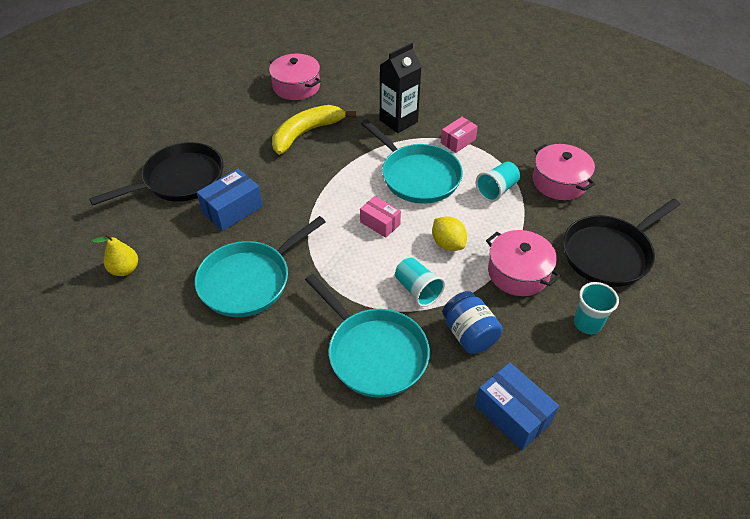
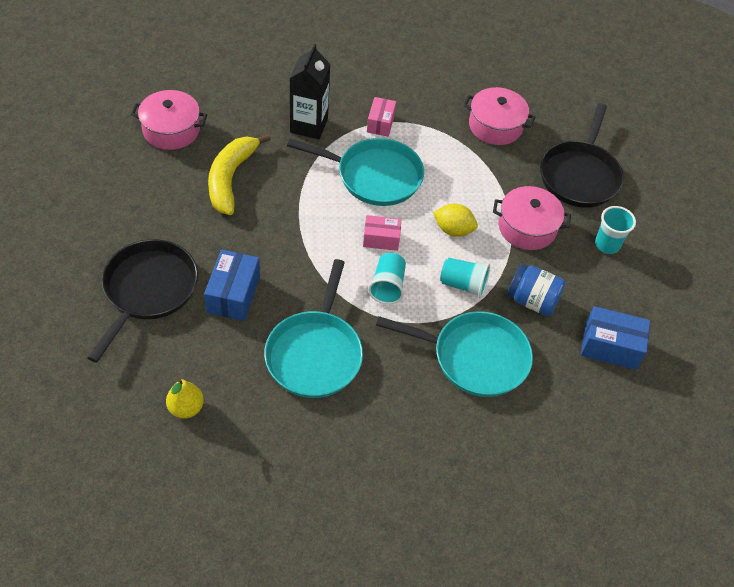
camera: 40 degrees left, 5 degrees up
(497, 190) = (452, 158): turquoise cup -> turquoise cup (387, 286)

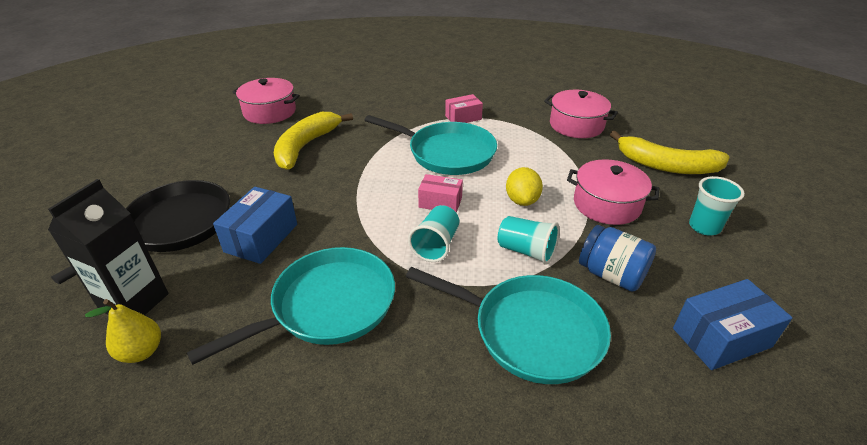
camera: 15 degrees right, 15 degrees down
(309, 125) = (395, 115): black carton -> black carton (134, 302)
(315, 353) = (327, 306): turquoise pan -> turquoise pan turned 150 degrees counterclockwise
(380, 123) = (463, 117): pink box -> pink box turned 45 degrees clockwise
(453, 230) = (522, 200): yellow lemon -> yellow lemon turned 60 degrees clockwise
(579, 175) = (666, 166): black pan -> yellow banana
(610, 346) = (721, 337): blue box -> blue box turned 45 degrees counterclockwise

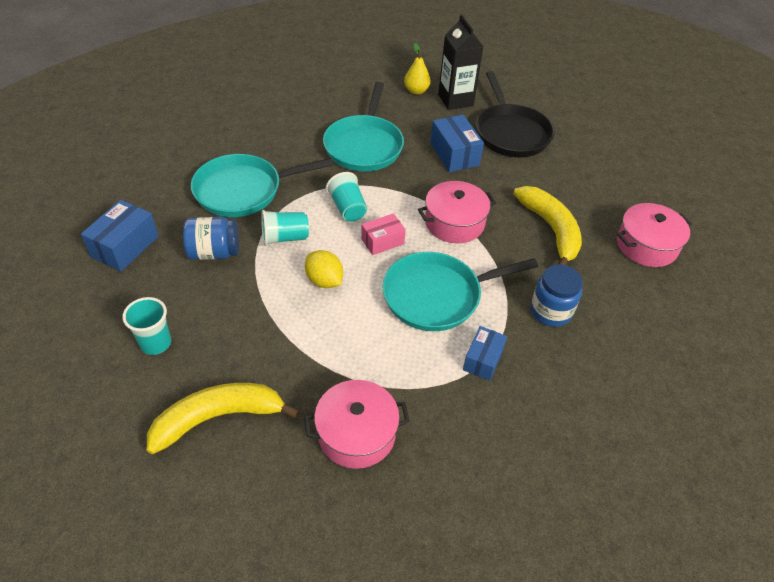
camera: 135 degrees right, 10 degrees up
(388, 116) = (551, 311): none -> blue jar
(463, 117) = (483, 360): pink box -> blue box
(607, 204) = (252, 319): pink pot -> pink pot (454, 223)

